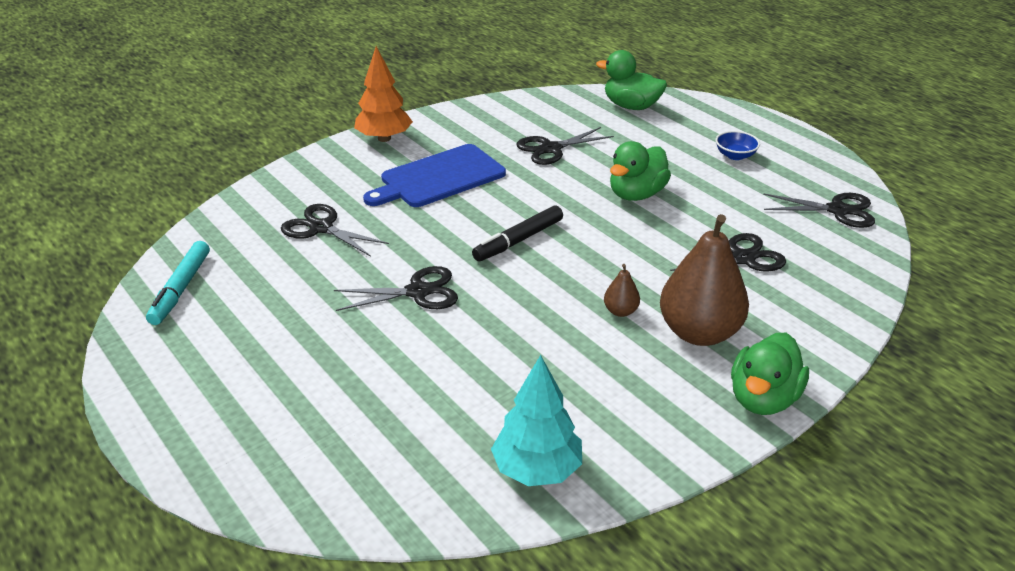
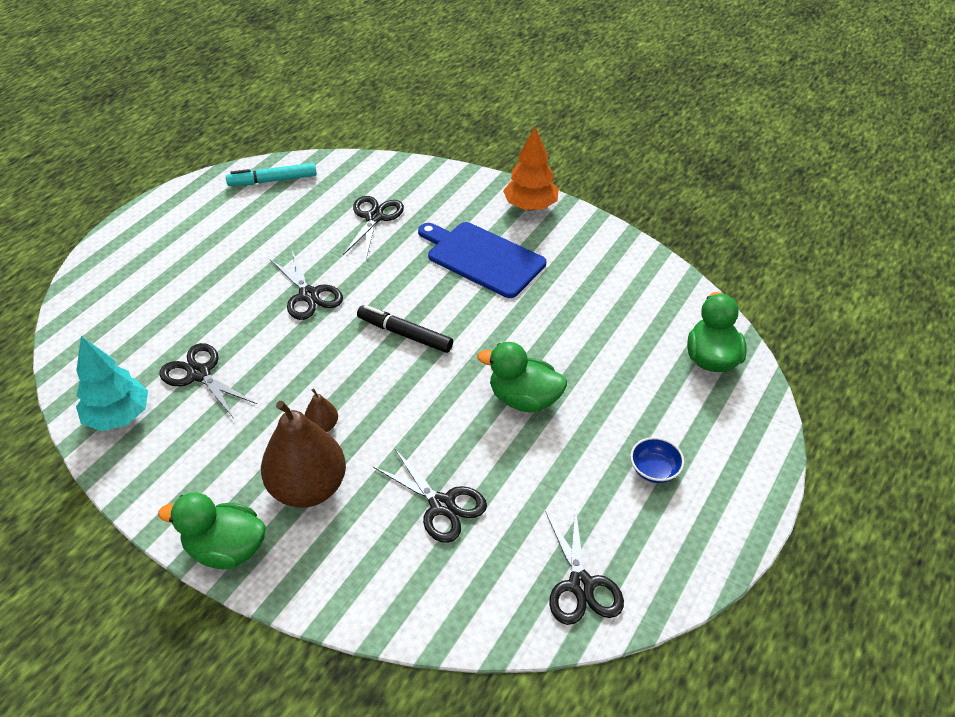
camera: 70 degrees right, 10 degrees up
(551, 149) = (577, 317): black scissors -> black scissors (199, 374)

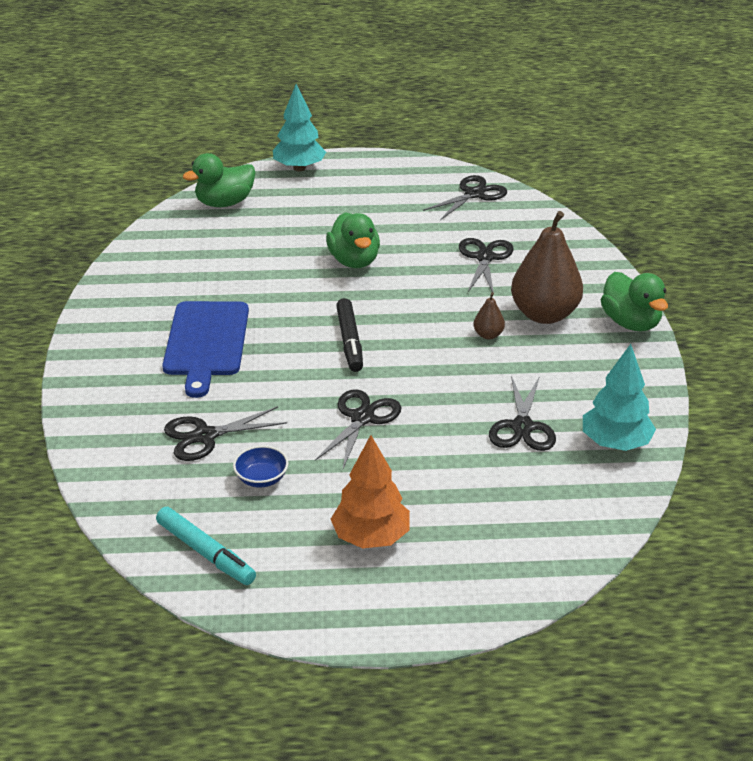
camera: 125 degrees left, 10 degrees down
(530, 206) = (96, 346): orange tree -> orange tree (371, 537)
(654, 470) = (357, 196): blue bowl -> blue bowl (261, 479)
(757, 452) = (299, 168): none -> turquoise tree

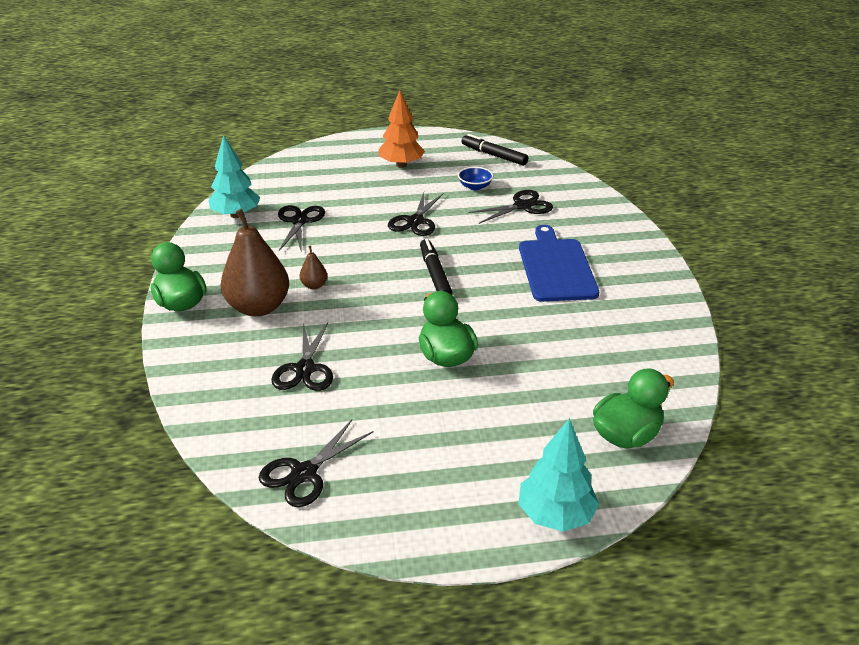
camera: 175 degrees right, 0 degrees up
(206, 553) = (494, 155): turquoise marker -> black marker

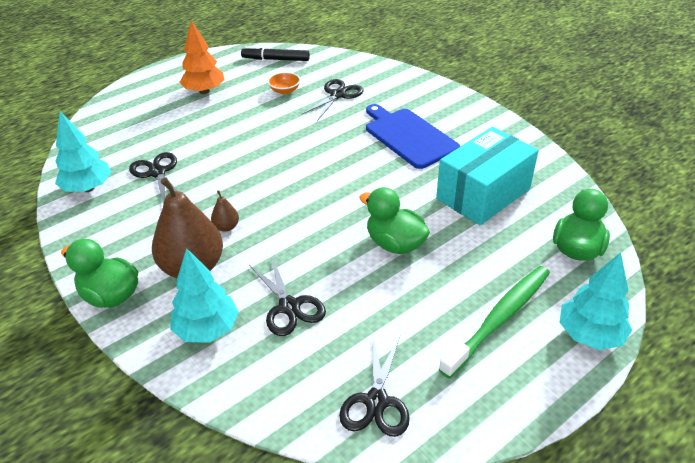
camera: 30 degrees left, 5 degrees up
(226, 358) = (207, 329): none -> turquoise tree
(415, 221) = (262, 137): black scissors -> none
(435, 274) = (321, 177): black marker -> none
(475, 187) = (285, 91): blue bowl -> orange bowl
(479, 460) = (499, 319): none -> green toothbrush
(579, 347) = (483, 194): none -> turquoise box

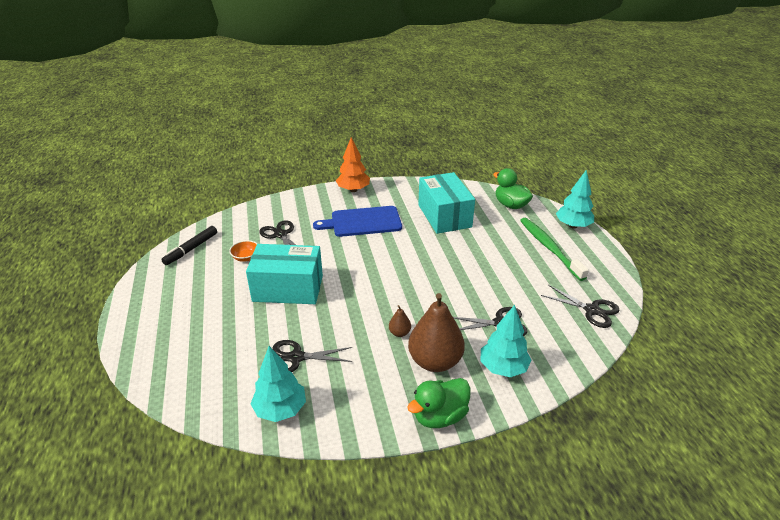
camera: 65 degrees left, 5 degrees down
(204, 91) = (195, 301): orange tree -> orange tree (353, 190)
(254, 131) = (288, 288): none -> turquoise box
(395, 244) = (468, 263): green duck -> none

